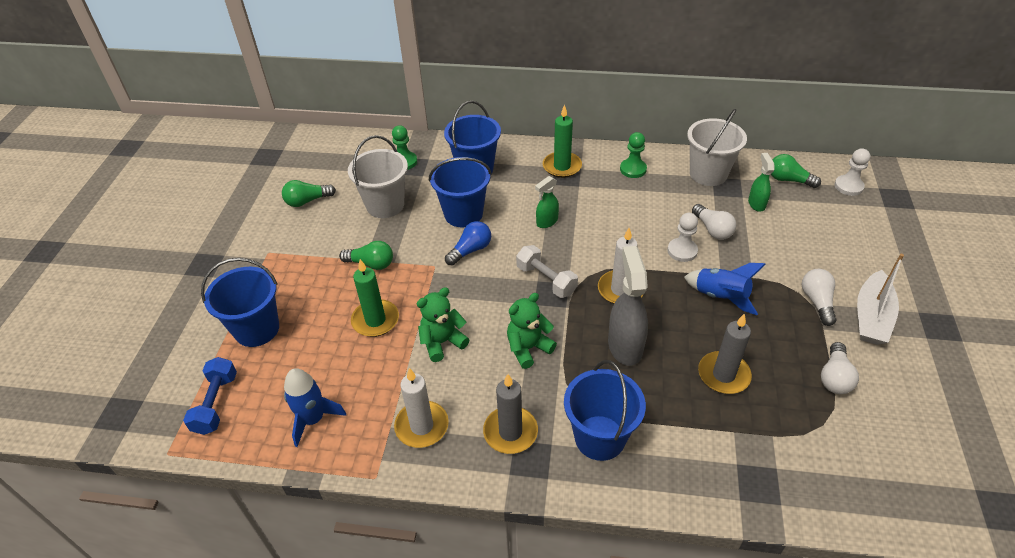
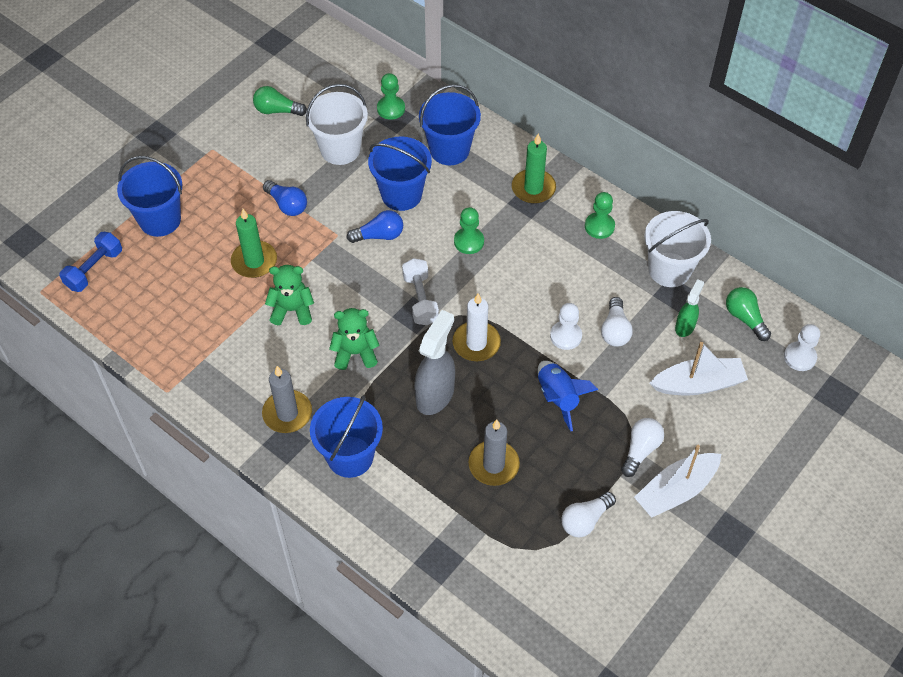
camera: 30 degrees right, 10 degrees up
(313, 419) = (153, 321): blue rocket -> none
(371, 264) = (287, 205): green light bulb -> blue light bulb
(422, 426) = (226, 371): white candle -> none
(546, 222) = (469, 241): green spray bottle -> green pawn
(805, 236) = (698, 384): none -> white boat

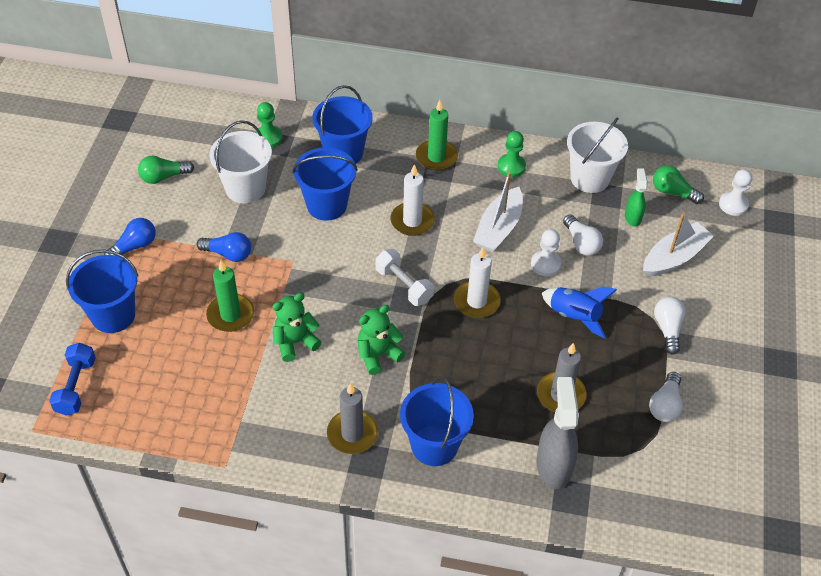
camera: 30 degrees left, 5 degrees down
(379, 235) = (330, 247): blue light bulb -> blue light bulb (134, 246)
(435, 394) = (471, 359): grey spray bottle -> grey spray bottle (553, 465)
(469, 241) = (412, 221): green pawn -> white candle
(676, 490) = (717, 348): white boat -> white boat (498, 228)

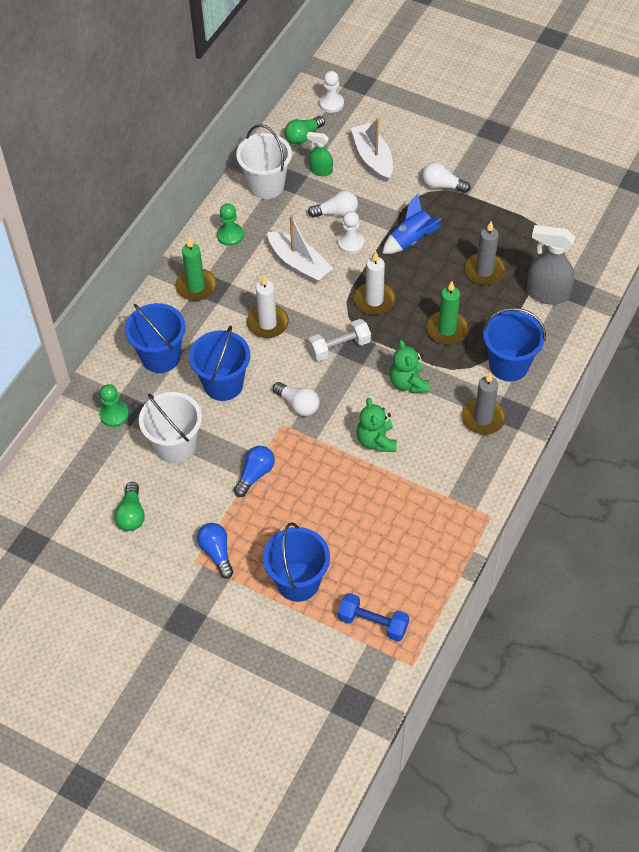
camera: 70 degrees left, 5 degrees up
(230, 315) = (329, 485): green candle -> green candle (447, 329)
(665, 405) = (512, 210): white light bulb -> white light bulb (298, 405)

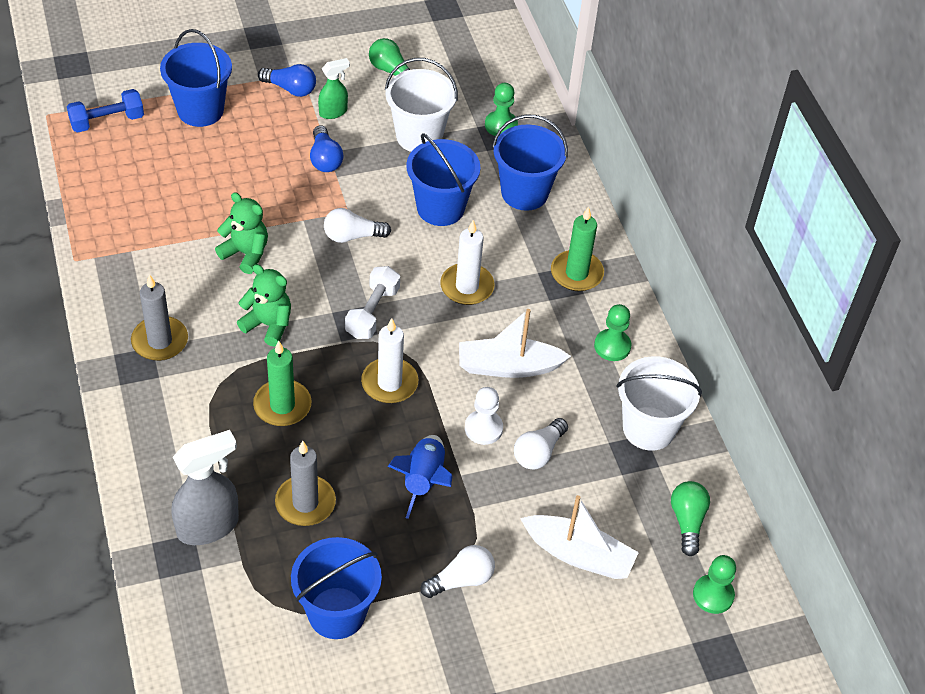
camera: 130 degrees right, 5 degrees down
(320, 171) = (615, 492): green spray bottle -> green spray bottle (333, 112)
(331, 103) = (713, 595): white pawn -> green pawn
(509, 365) = (181, 413): blue bucket -> blue bucket (336, 613)

